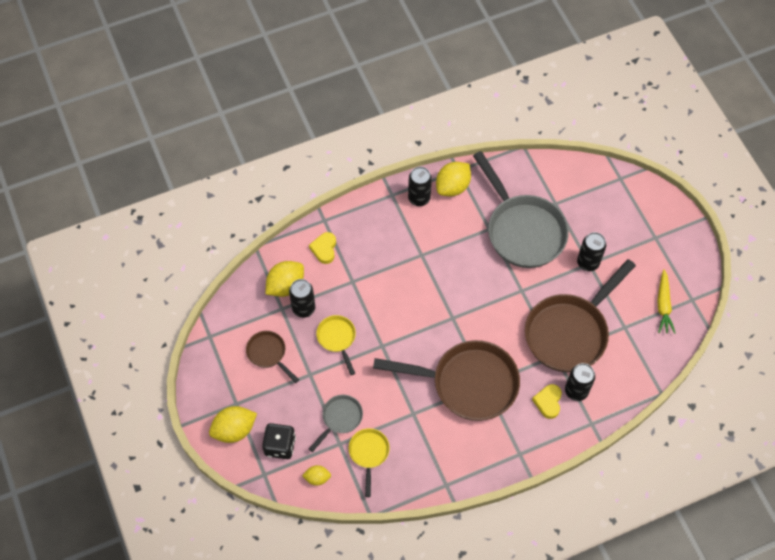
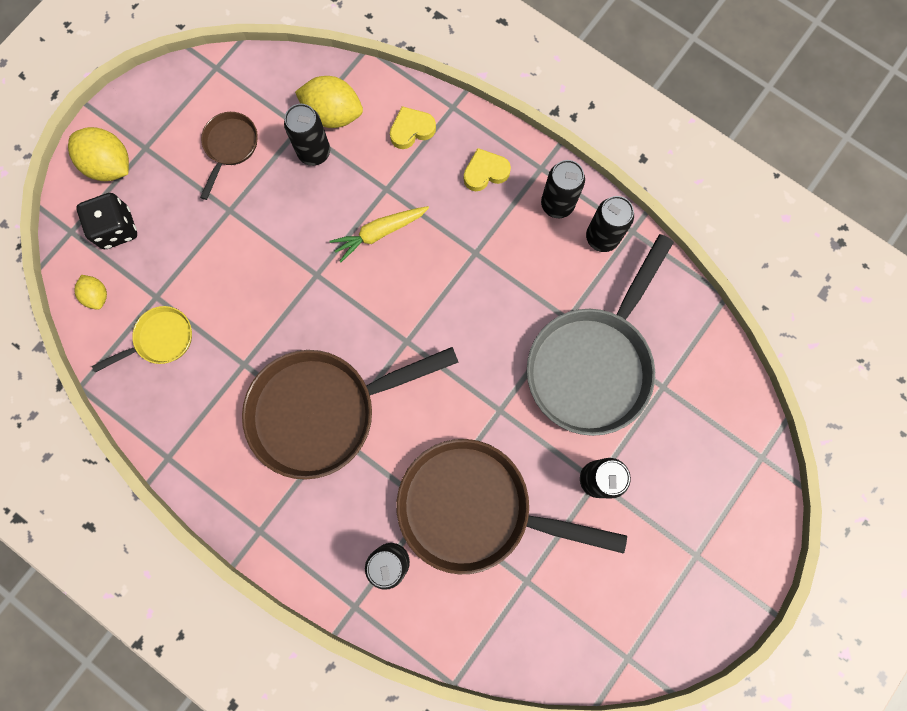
camera: 60 degrees right, 15 degrees up
(337, 339) = (295, 215): yellow pan -> none
(340, 419) = (189, 279): grey pan -> none
(452, 187) = (602, 237): yellow lemon -> black can
(468, 383) = (323, 411): brown pan -> brown pan turned 90 degrees clockwise
(548, 402) = (354, 531): yellow heart -> yellow heart (485, 172)
(663, 305) = (593, 620): yellow carrot -> yellow carrot (379, 233)

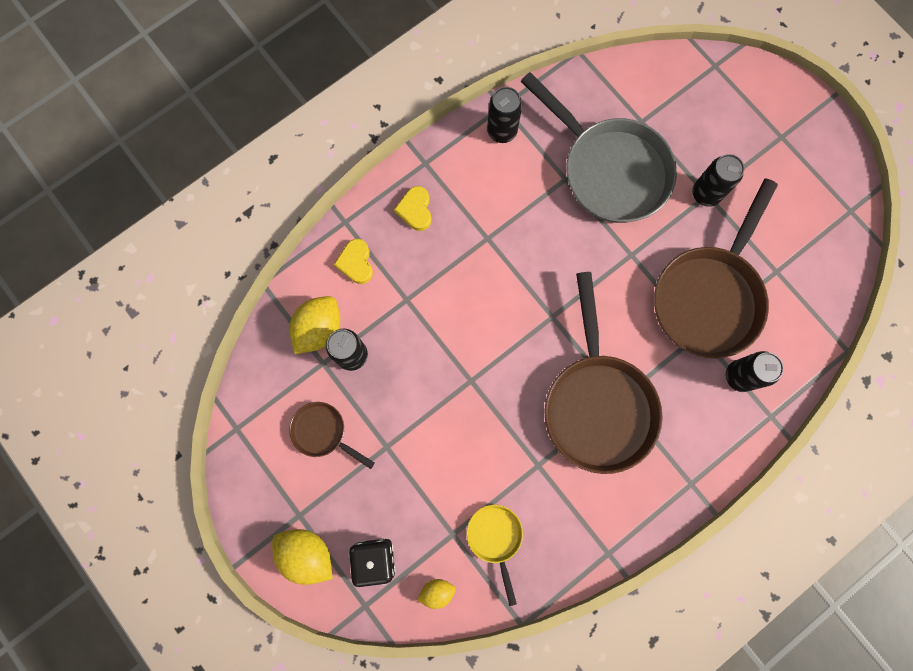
camera: 75 degrees left, 0 degrees up
(110, 165) = (307, 553): yellow lemon -> yellow lemon turned 75 degrees clockwise
(379, 233) = (447, 315): yellow carrot -> none
(557, 204) = (462, 159): black can -> none

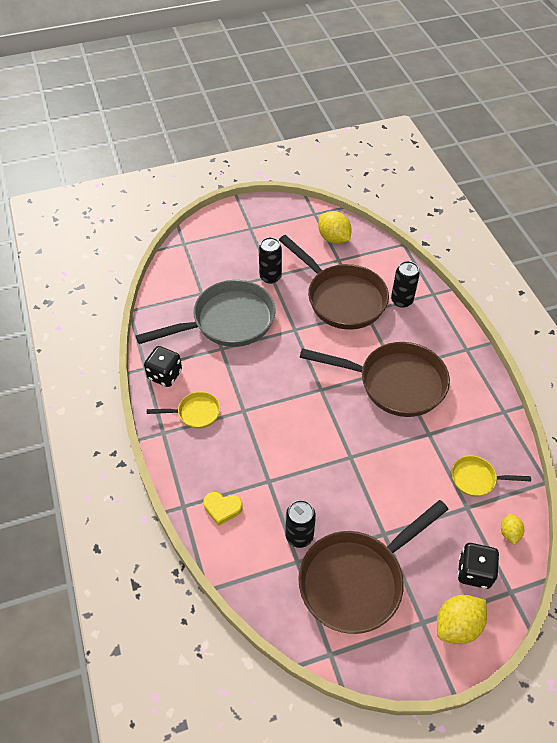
camera: 70 degrees left, 25 degrees down
(319, 329) = (267, 555): yellow lemon -> yellow lemon (333, 238)
(323, 432) = (357, 580): brown pan -> brown pan, size x2.12
(415, 210) = (198, 451): yellow heart -> none
(463, 186) = (195, 413): none -> yellow pan
(502, 131) = (165, 375): black can -> black dice

